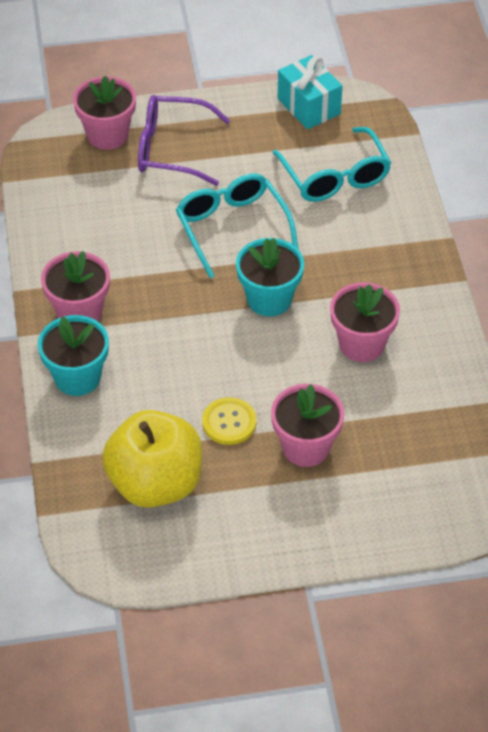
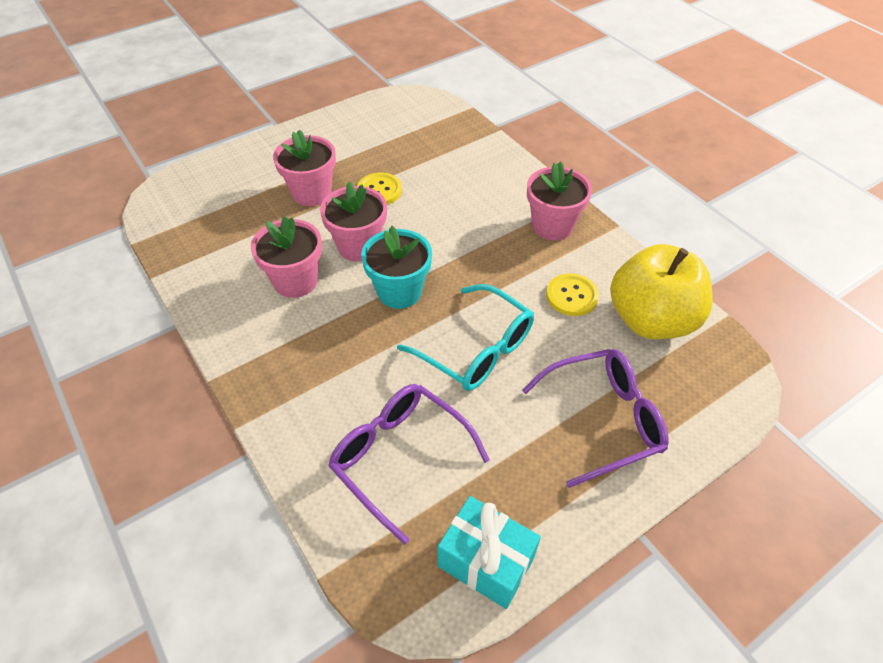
camera: 155 degrees right, 0 degrees up
(77, 377) = (514, 183): turquoise flower pot -> none
(107, 135) = (684, 410): pink flower pot -> pink flower pot (358, 246)
(118, 241) = (571, 296): none -> yellow button
(155, 483) = (409, 142): yellow apple -> yellow apple (651, 320)
(335, 176) = (400, 458): turquoise glasses -> purple glasses

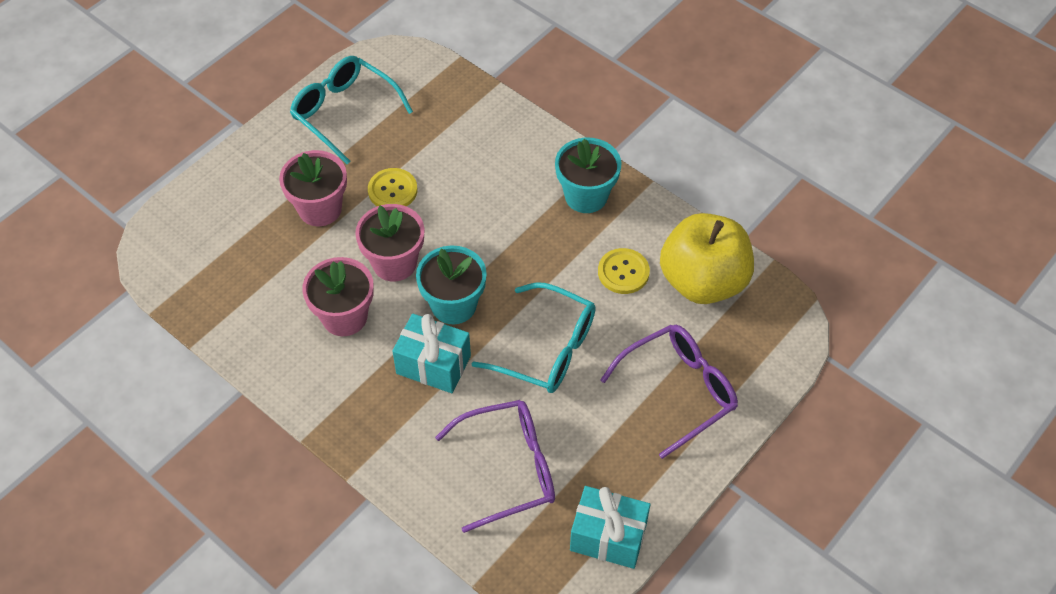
camera: 15 degrees left, 5 degrees up
(361, 339) = (433, 364): none -> turquoise gift
(362, 129) = (345, 113): none -> turquoise glasses
(400, 458) = (508, 468): purple glasses -> purple glasses turned 135 degrees clockwise
(552, 226) = (586, 196): pink flower pot -> turquoise flower pot

